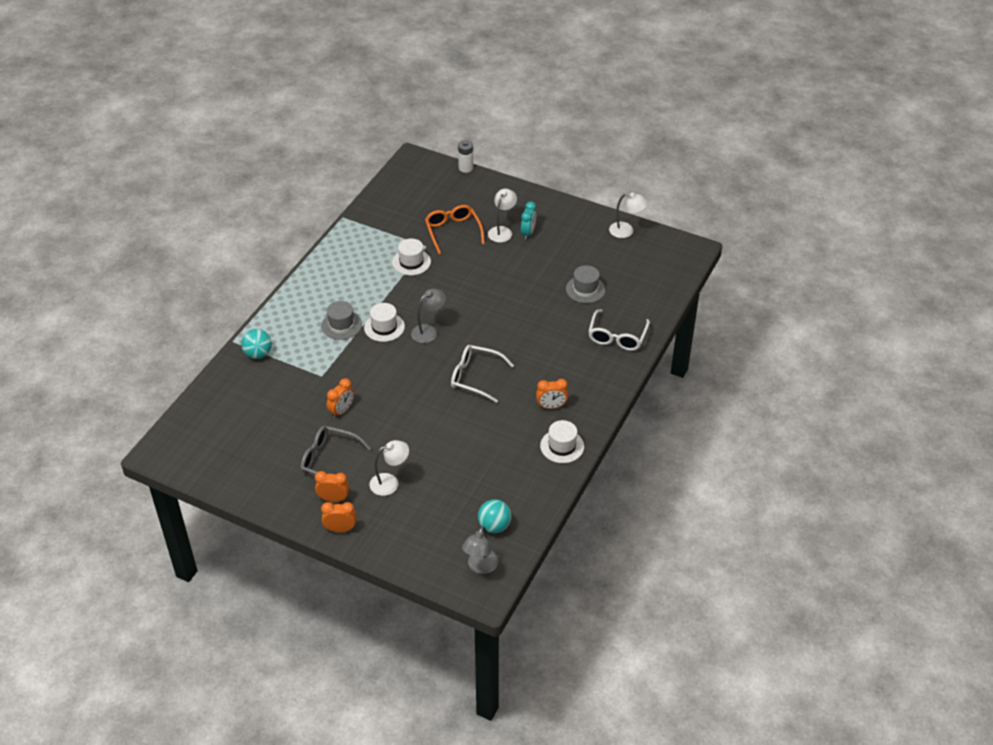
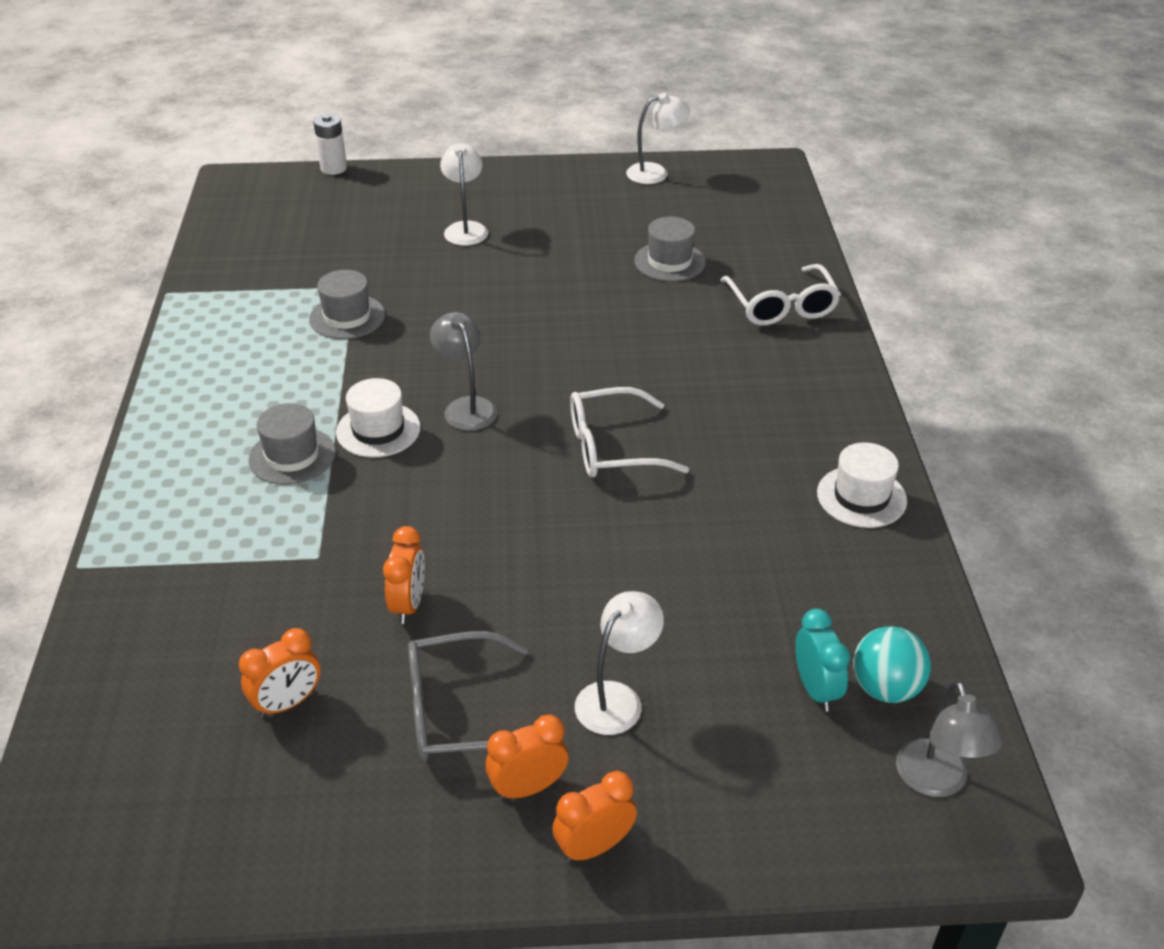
camera: 30 degrees left, 5 degrees down
(258, 354) = (151, 569): turquoise ball -> none
(411, 262) = (347, 317): white hat -> grey hat
(429, 331) = (466, 407): grey lamp -> grey lamp turned 45 degrees counterclockwise
(453, 231) = (384, 253): orange glasses -> none
(528, 233) = (510, 219): turquoise clock -> turquoise clock (816, 689)
(551, 406) = (782, 443): orange clock -> orange clock (288, 703)

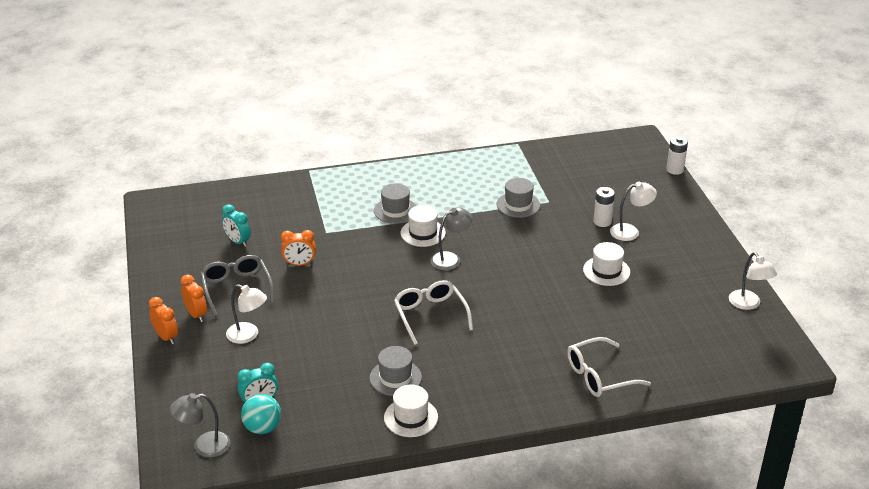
camera: 80 degrees right, 5 degrees down
(288, 703) = (237, 242): orange clock -> turquoise clock
(431, 247) = (602, 221): none -> white battery
(552, 263) = (606, 271): none -> white hat
(669, 262) = (632, 321): grey hat -> grey hat (395, 378)

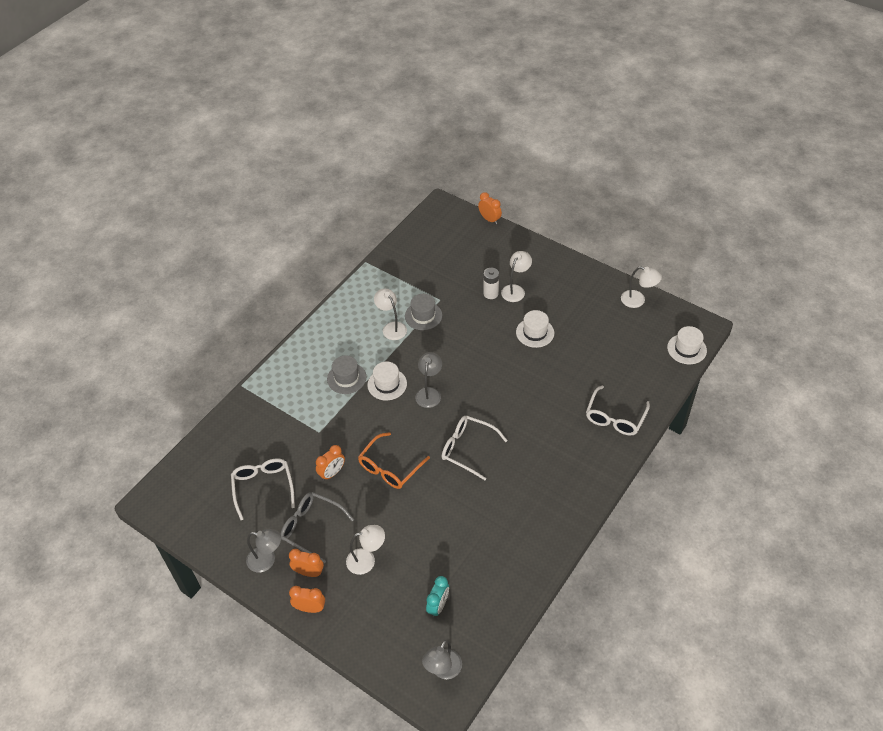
camera: 40 degrees left, 15 degrees up
(178, 288) = (267, 560): none -> grey lamp
(237, 242) = (263, 487): turquoise clock -> white glasses
(262, 428) = (463, 623): turquoise ball -> none
(348, 288) = (390, 468): none -> orange glasses
(395, 378) = (501, 515): grey hat -> none
(411, 417) = (544, 537): white hat -> white hat (686, 349)
(479, 198) = (391, 327): none -> white lamp
(675, 170) = (489, 219): white battery -> orange clock

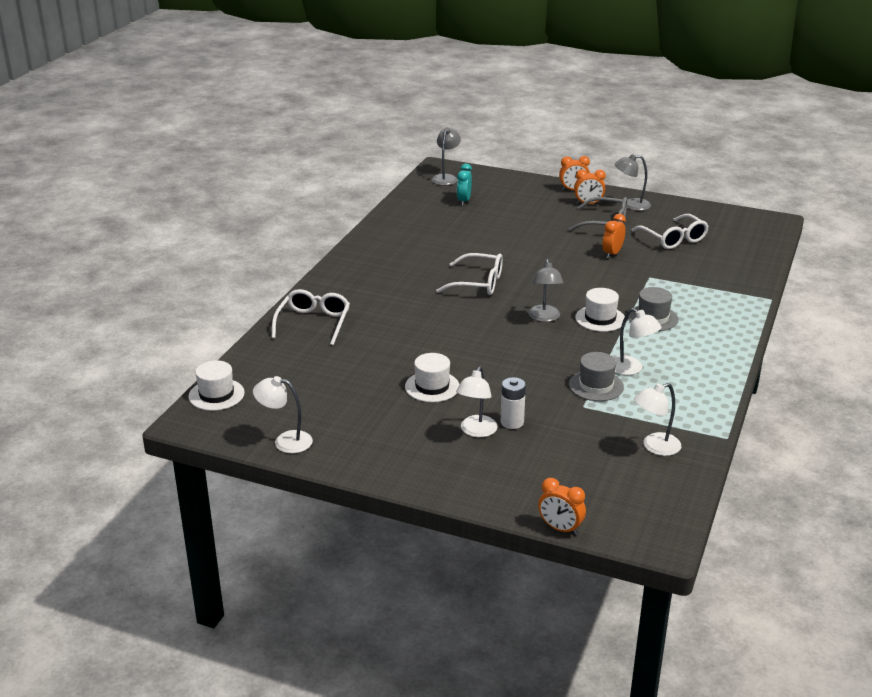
camera: 165 degrees right, 20 degrees down
(367, 560) = (541, 214): white lamp -> white lamp (655, 447)
(390, 468) = (555, 263): orange glasses -> none

